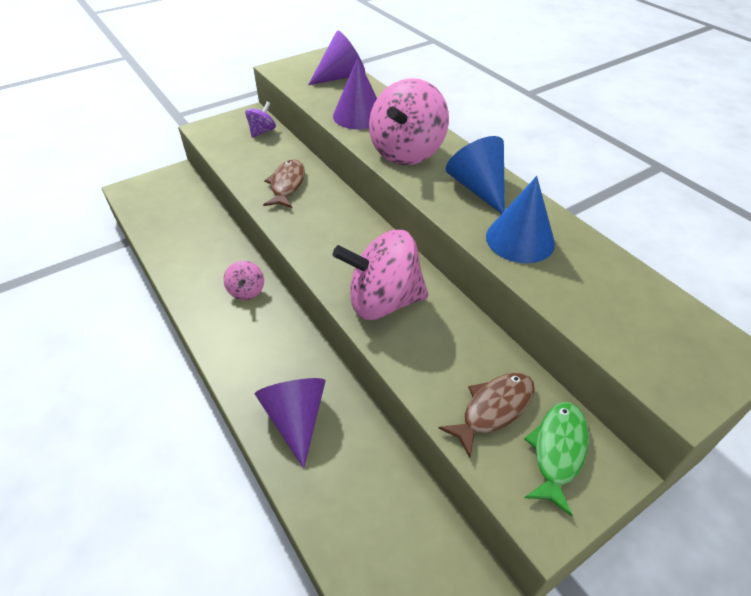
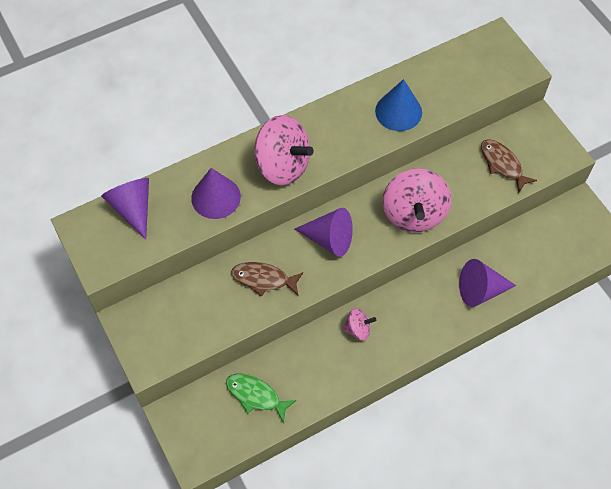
camera: 85 degrees left, 15 degrees up
(262, 131) = (164, 305): purple spinning top -> none
(338, 228) = (329, 239): none -> purple cone
(478, 188) = (338, 124): blue cone -> none
(557, 451) = (529, 140): green fish -> green fish (256, 395)

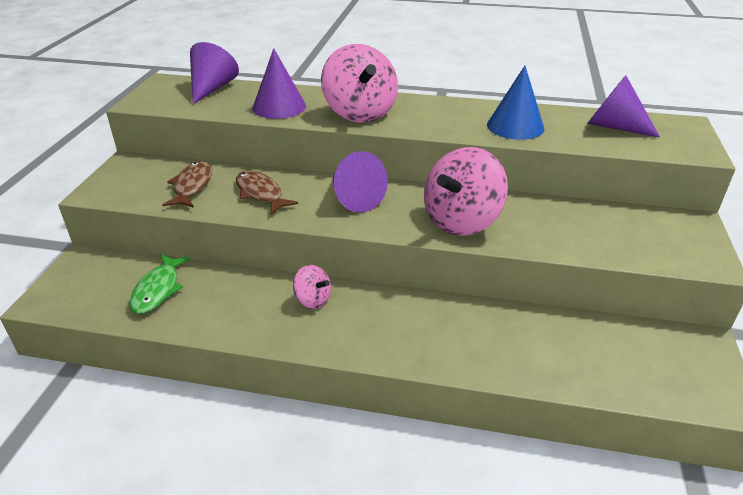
camera: 40 degrees right, 25 degrees down
(256, 395) = (158, 290): green fish -> green fish turned 150 degrees counterclockwise
(480, 290) = (486, 346): purple cone -> purple cone (614, 126)
(502, 164) = (611, 233): brown fish -> brown fish (192, 186)

